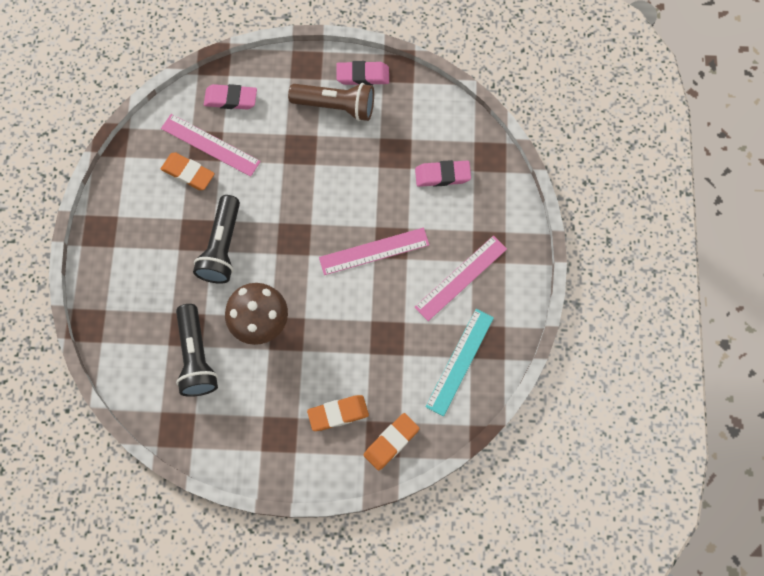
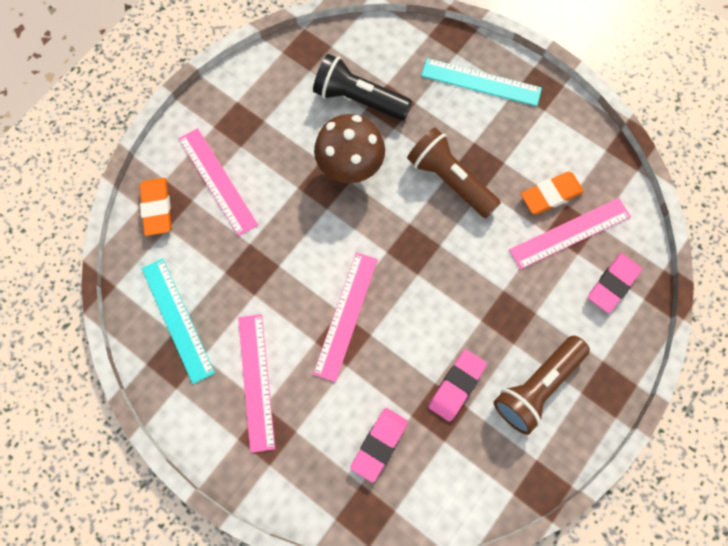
camera: 125 degrees right, 0 degrees up
(121, 275) = (481, 82): none -> turquoise ruler
(222, 247) = (450, 180): black flashlight -> brown flashlight
(338, 413) = (217, 181): orange eraser -> pink ruler
(363, 75) = (557, 442): pink eraser -> pink eraser (456, 386)

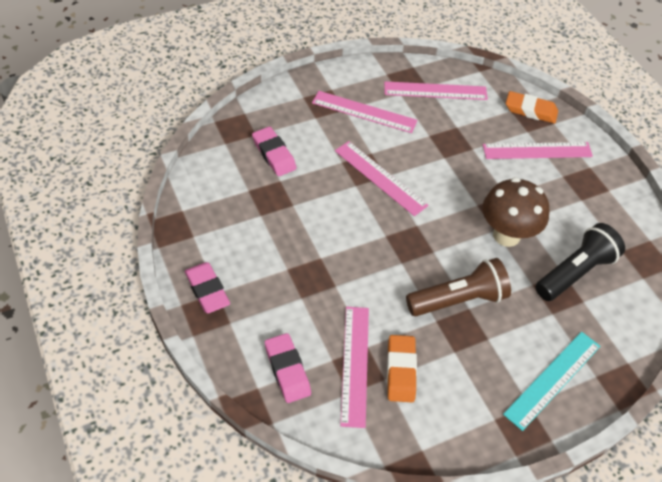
camera: 115 degrees right, 20 degrees down
(177, 319) = (435, 91): turquoise ruler -> pink ruler
(456, 386) = (281, 216): pink eraser -> pink eraser (207, 290)
(536, 387) = (244, 265): brown flashlight -> none

